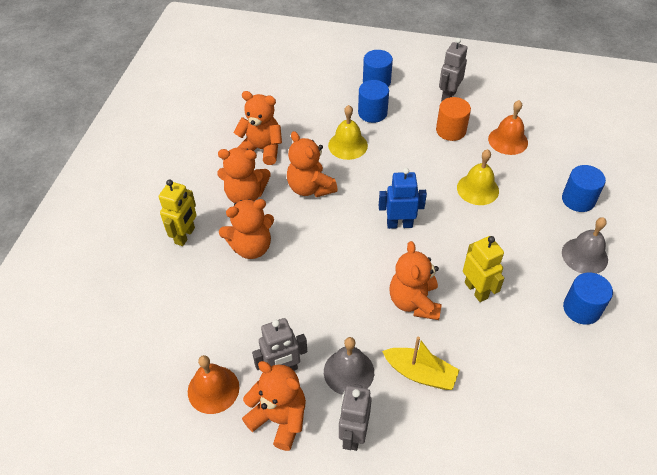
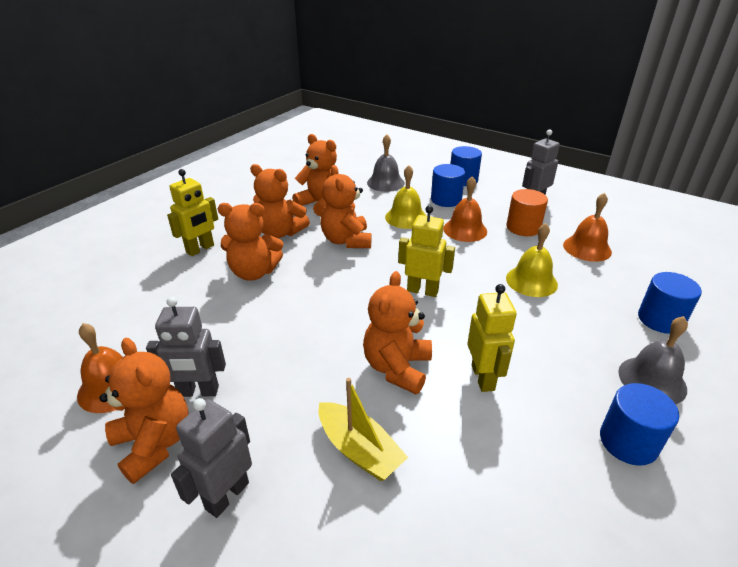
camera: 20 degrees right, 15 degrees down
(349, 371) = (272, 418): grey bell -> grey bell (385, 183)
(399, 224) = (422, 291): blue robot -> yellow robot
(404, 146) = (465, 230): none -> orange bell

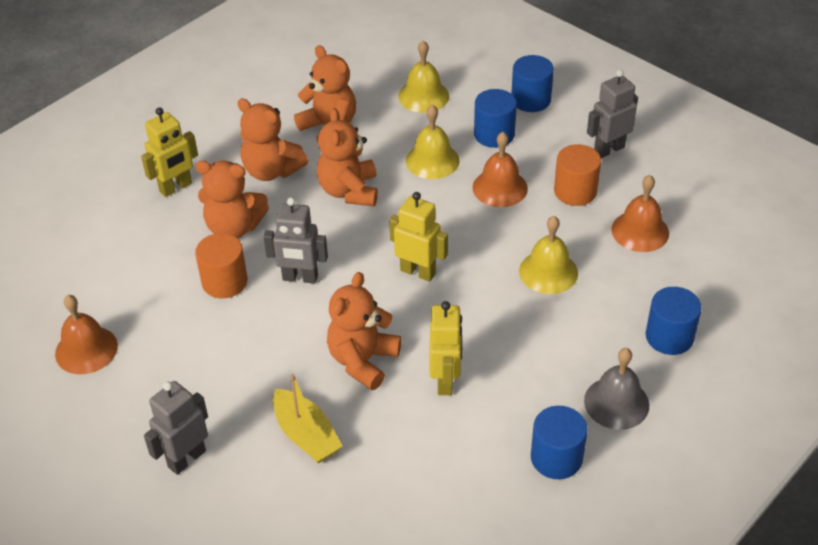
camera: 10 degrees right, 10 degrees up
(154, 443) = (126, 408): orange teddy bear -> none
(198, 391) = (167, 363): grey robot -> grey robot (300, 278)
(250, 314) = (224, 282): none -> orange cylinder
(385, 183) = (423, 96): grey bell -> yellow bell

